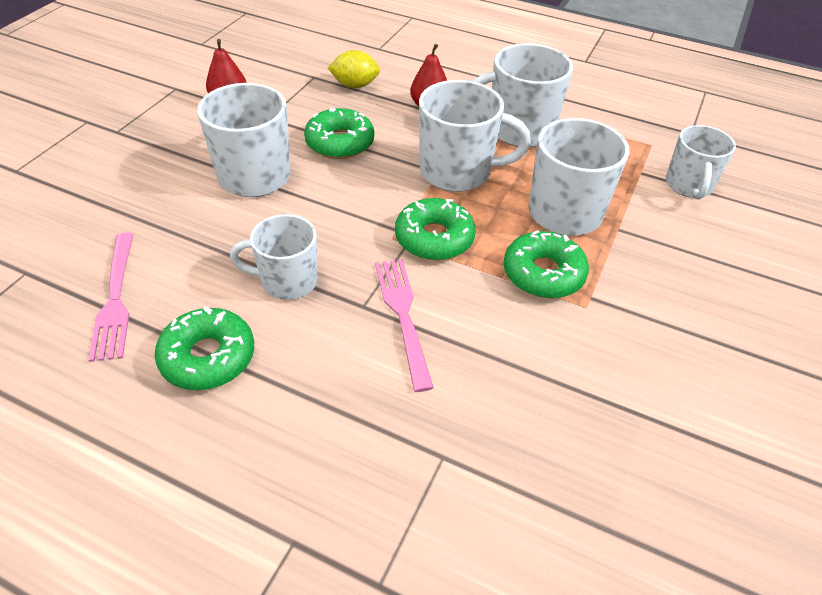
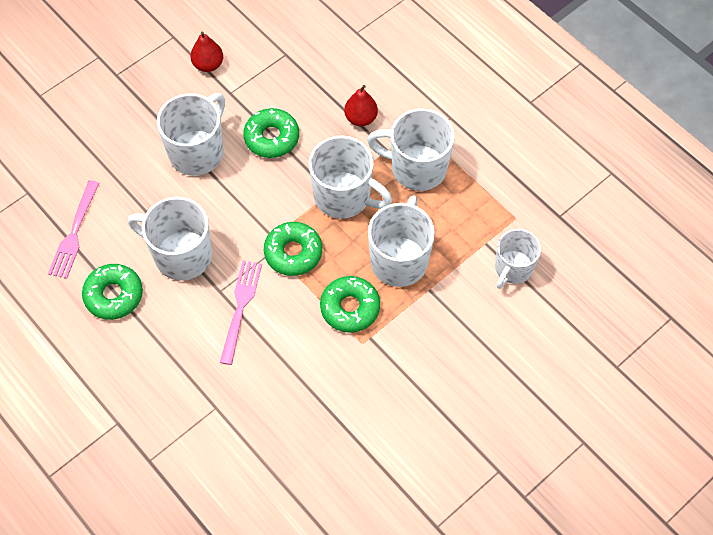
camera: 25 degrees right, 15 degrees up
(287, 281) = (181, 255): white mug -> white mug, size x1.51
(355, 85) = (313, 75): yellow lemon -> none

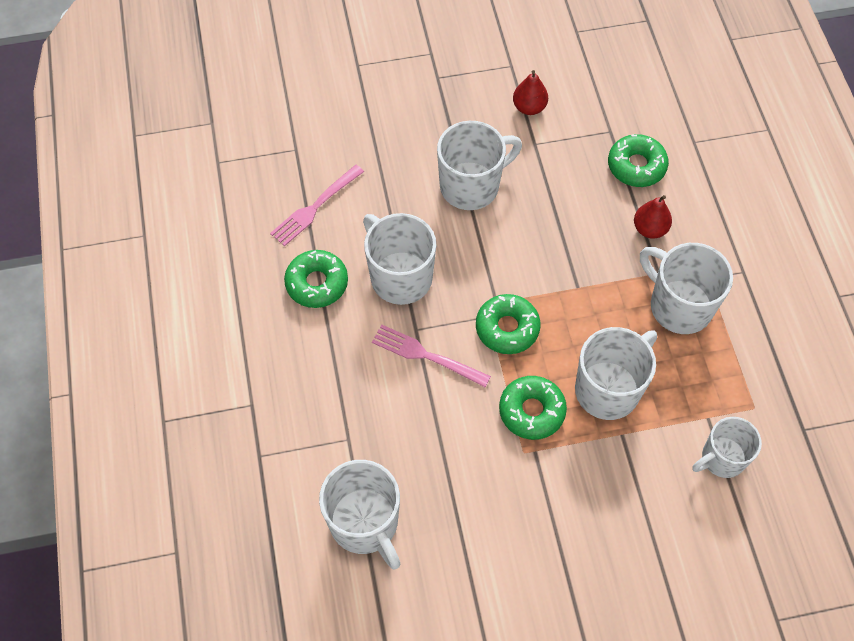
camera: 30 degrees right, 0 degrees up
(240, 307) = (426, 355): pink fork -> pink fork turned 105 degrees counterclockwise
(272, 138) = (550, 206): green donut -> green donut (636, 166)
(344, 197) = (588, 298): white mug -> white mug (365, 524)

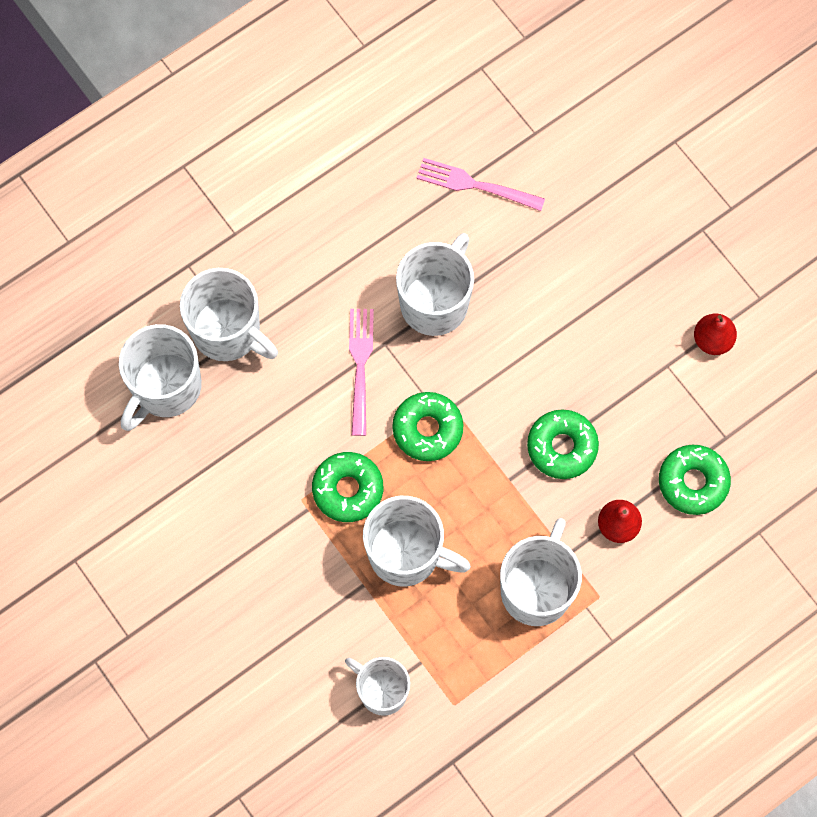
camera: 65 degrees right, 10 degrees up
(317, 283) = (390, 228): green donut -> green donut (562, 447)
(471, 186) = (579, 324): white mug -> white mug (228, 332)

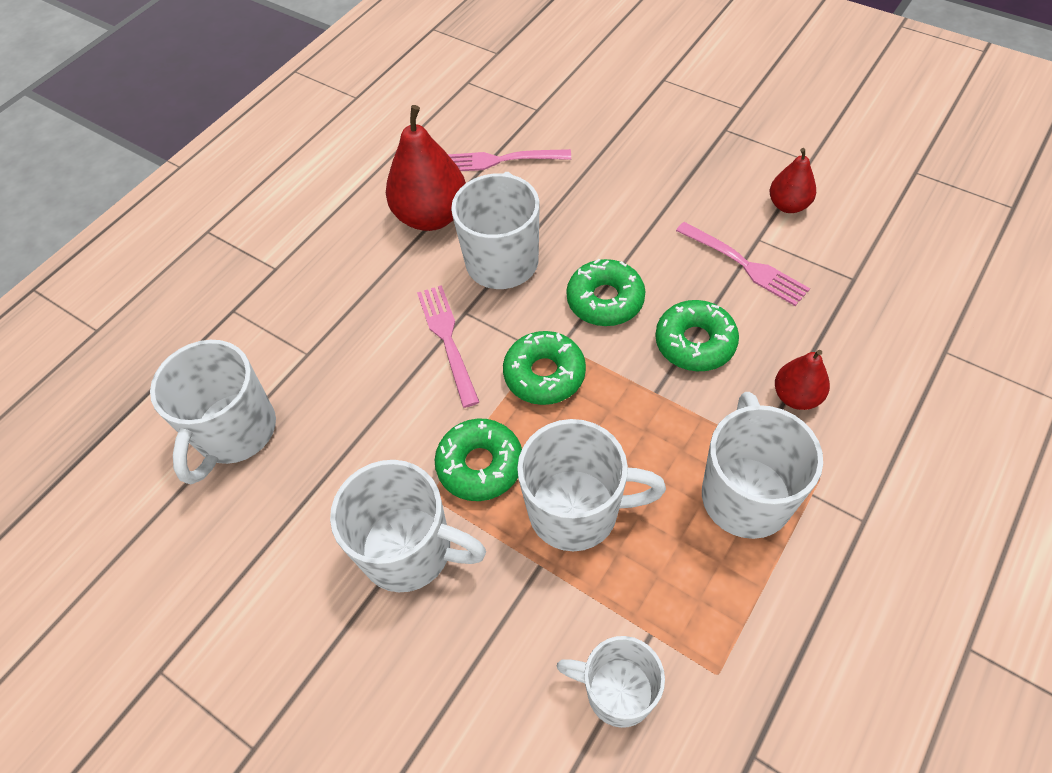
camera: 15 degrees left, 15 degrees down
(228, 332) = (293, 355): white mug -> white mug (410, 550)
(390, 228) = (431, 216): none -> red pear
(641, 388) = (744, 265): none -> pink fork
(693, 482) = (848, 328): green donut -> green donut (605, 300)

